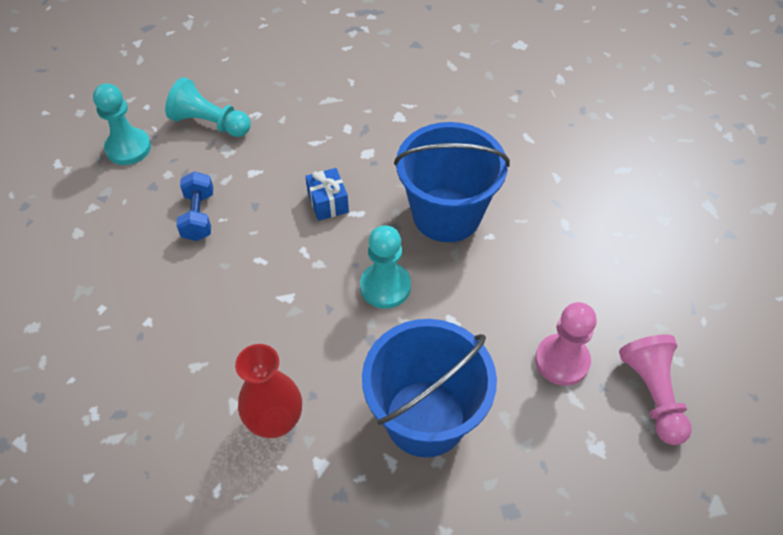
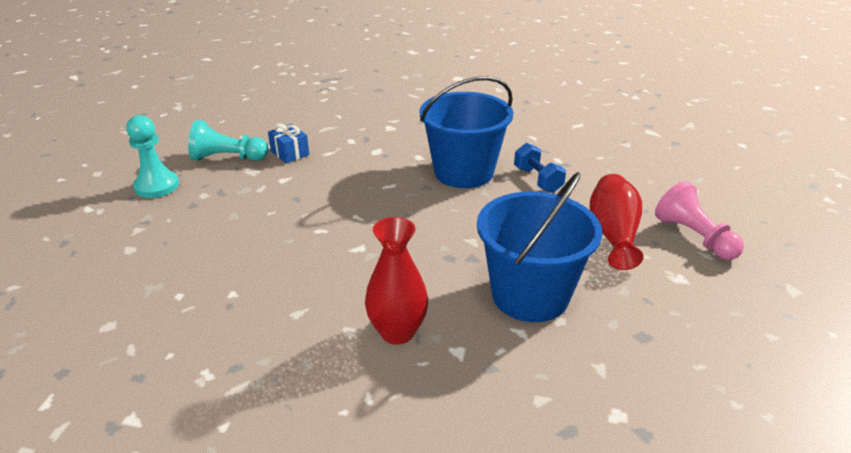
camera: 20 degrees left, 20 degrees down
(199, 216) = (247, 215): blue dumbbell -> blue dumbbell (537, 180)
(328, 203) = (360, 184): blue gift -> blue gift (290, 153)
(385, 286) = (441, 223): turquoise pawn -> none
(562, 361) = (613, 234): pink pawn -> red vase

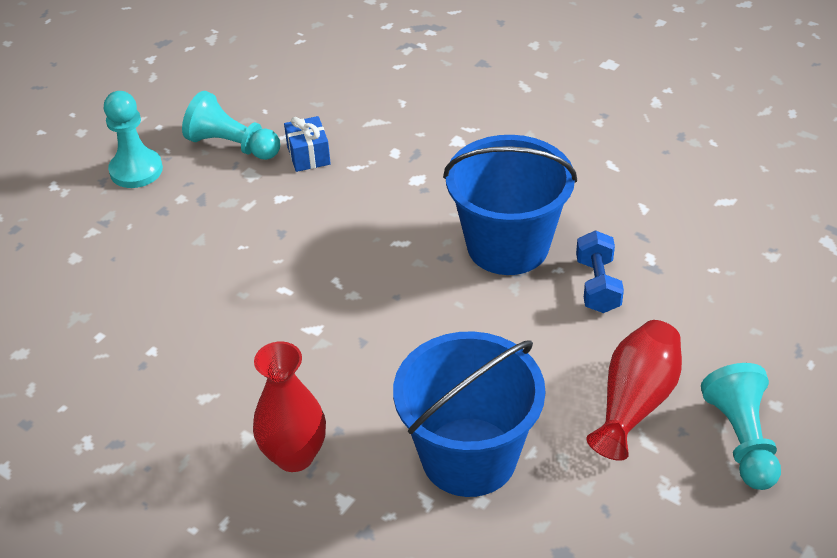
camera: 25 degrees right, 10 degrees up
(694, 237) = (741, 439): pink pawn -> turquoise pawn

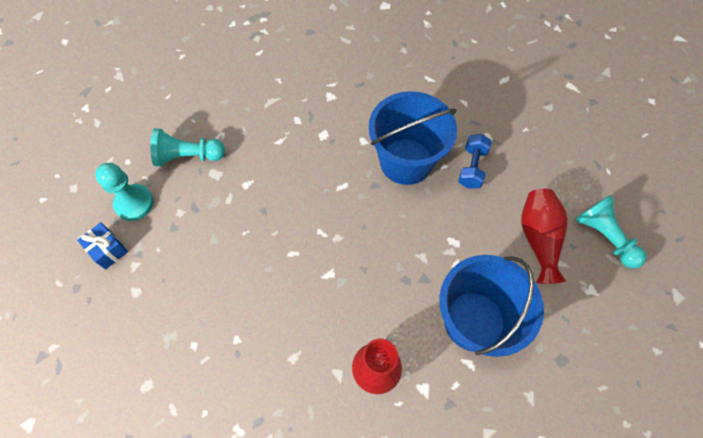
camera: 30 degrees left, 20 degrees up
(308, 155) = (244, 144): blue gift -> blue gift (108, 250)
(597, 285) = (472, 168): blue dumbbell -> blue dumbbell turned 45 degrees clockwise

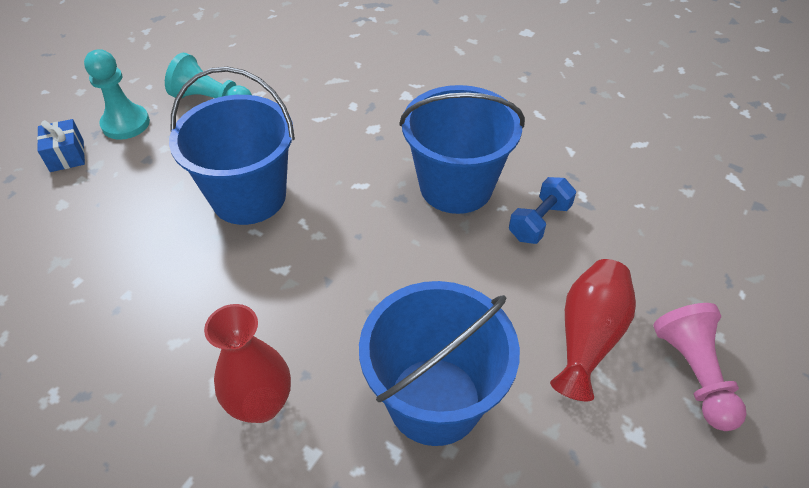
camera: 25 degrees right, 15 degrees down
(270, 228) = (249, 197): none -> blue bucket
(604, 237) = (694, 373): turquoise pawn -> pink pawn

